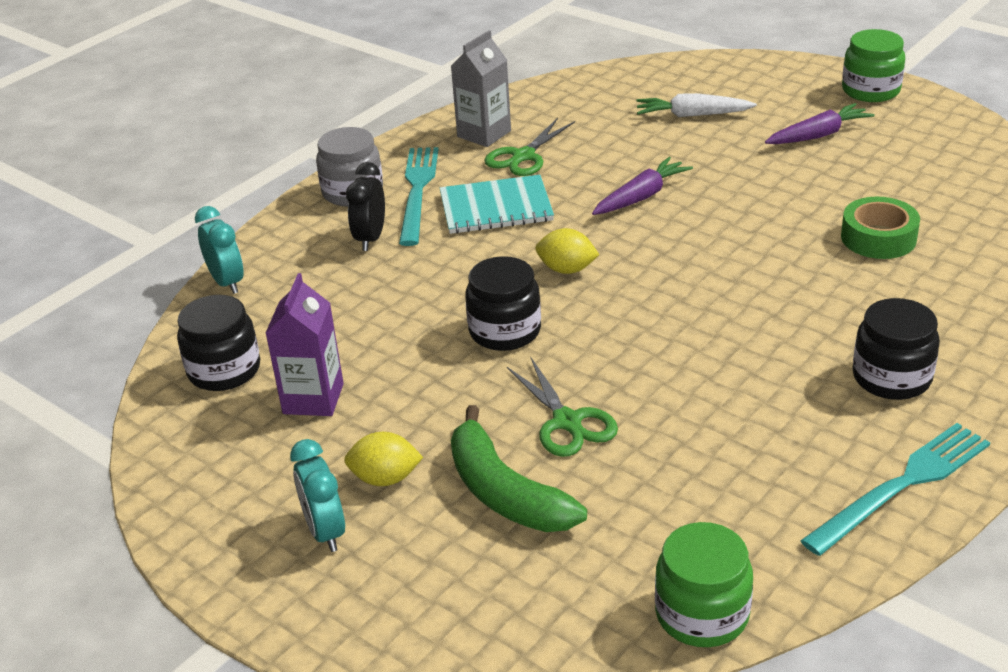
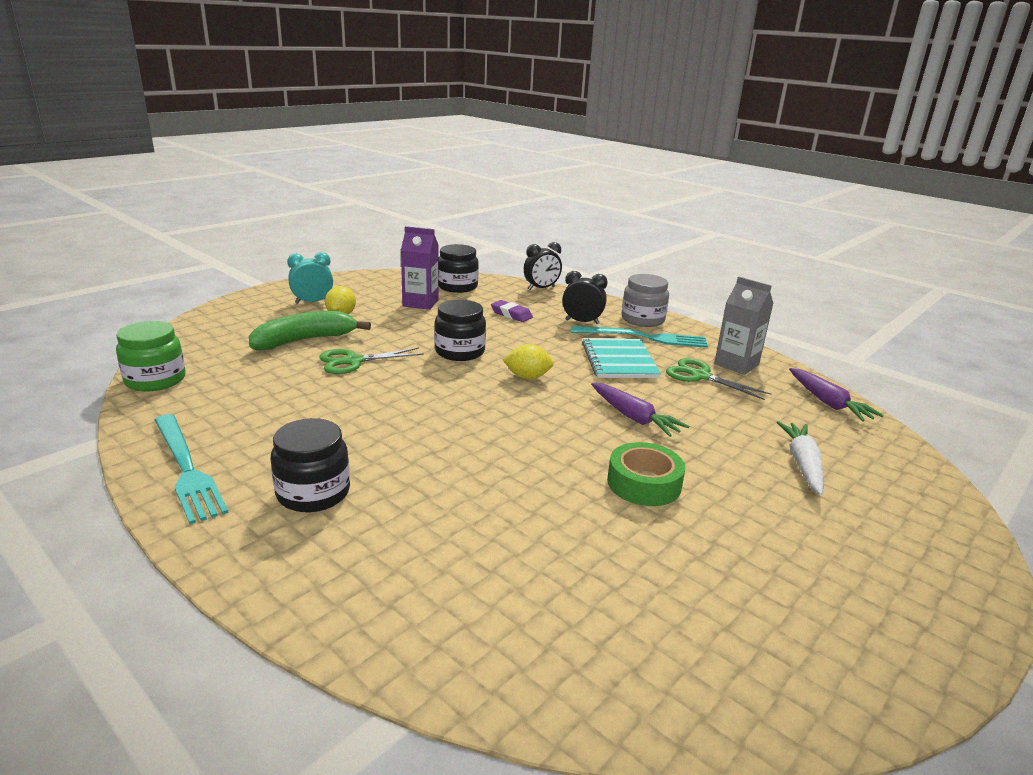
camera: 90 degrees right, 10 degrees down
(227, 282) = (541, 288): turquoise clock -> black clock
(352, 301) = (511, 314): none -> purple eraser
(567, 269) = (527, 377): yellow lemon -> yellow lemon turned 75 degrees clockwise
(818, 135) = (777, 542): purple carrot -> purple carrot (828, 403)
(870, 90) = (929, 618): green jar -> none
(878, 238) = (542, 537): green tape -> green tape (644, 483)

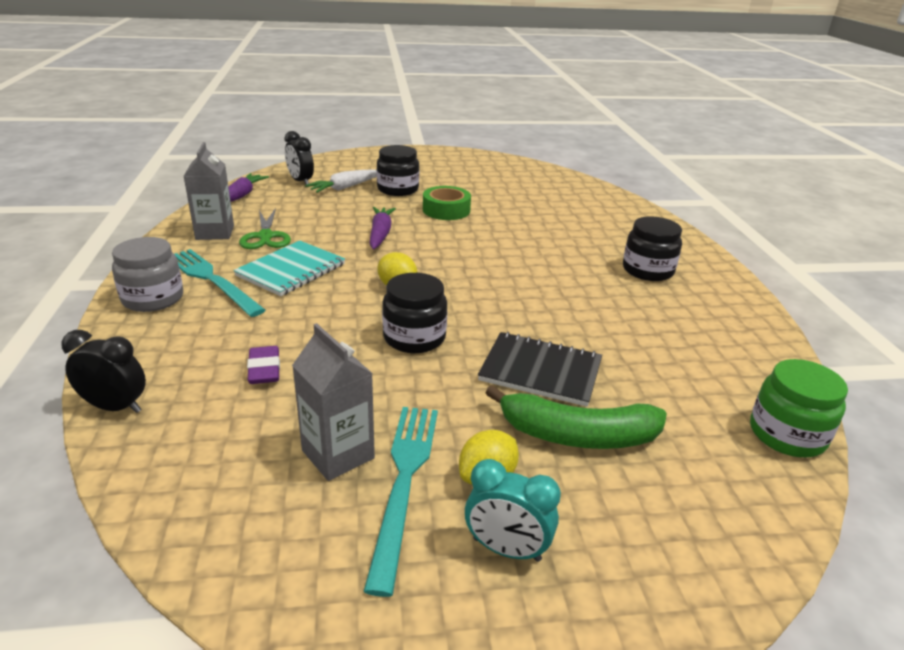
camera: 140 degrees left, 5 degrees up
(186, 469) = (737, 316): turquoise fork -> turquoise fork (404, 481)
(353, 361) = (540, 371): green scissors -> black notebook
(420, 303) = (338, 454): purple carton -> grey carton
(457, 287) = (216, 477): black jar -> black jar (398, 189)
(582, 322) = (217, 322): black clock -> black clock (300, 181)

